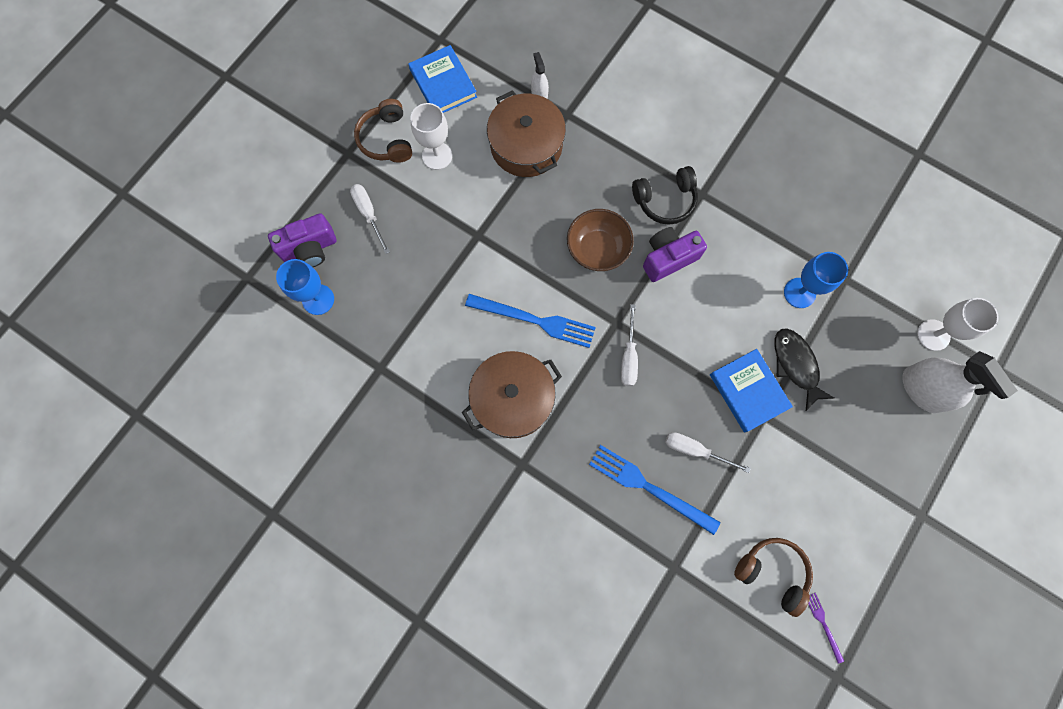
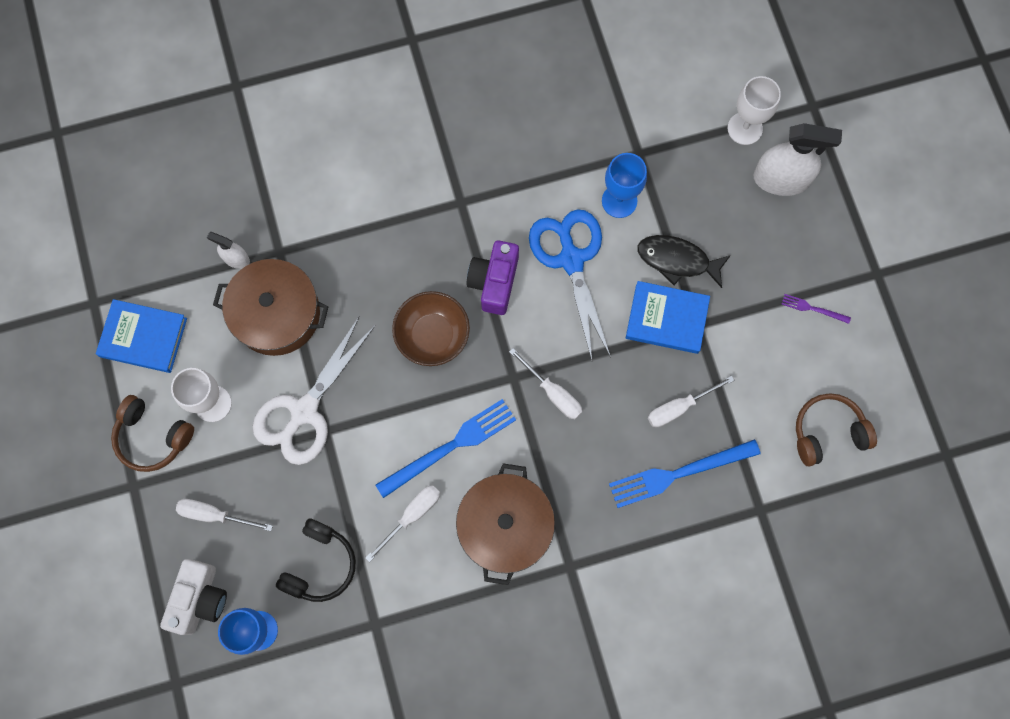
camera: 50 degrees left, 0 degrees up
(310, 249) = (200, 599): purple camera -> white camera
(469, 333) = (412, 515): none -> white screwdriver
(478, 212) = (304, 412): none -> white scissors
(665, 200) = (439, 238): black headphones -> black headphones (320, 564)
(730, 294) = (571, 259): none -> blue scissors
(823, 624) = (899, 428): purple fork -> purple fork (813, 309)

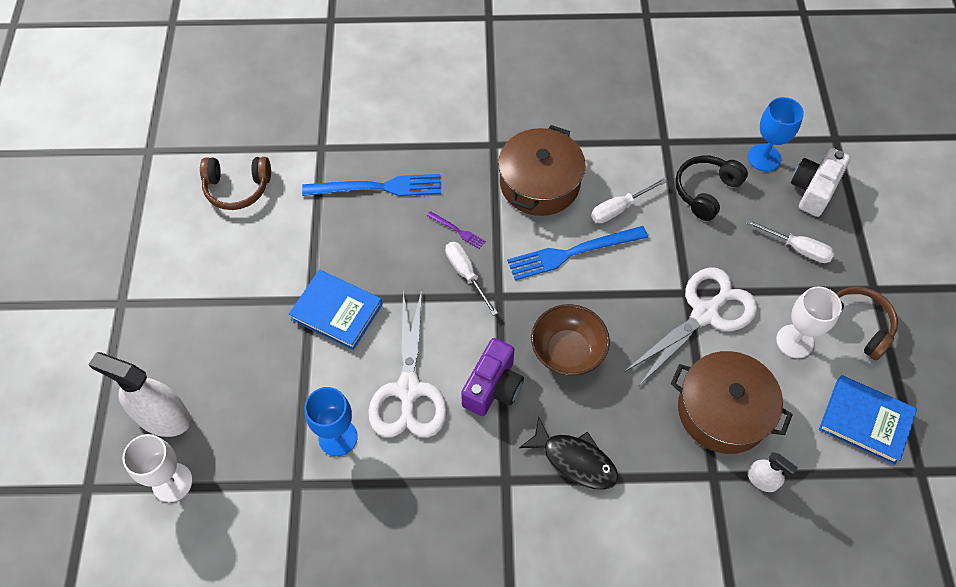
camera: 165 degrees left, 15 degrees down
(571, 259) = (408, 391): blue scissors -> white scissors
(677, 260) = (304, 363): black fish -> black fish (575, 460)
(679, 407) = (356, 236): white screwdriver -> none
(813, 309) = (197, 287): purple fork -> purple fork (457, 231)

